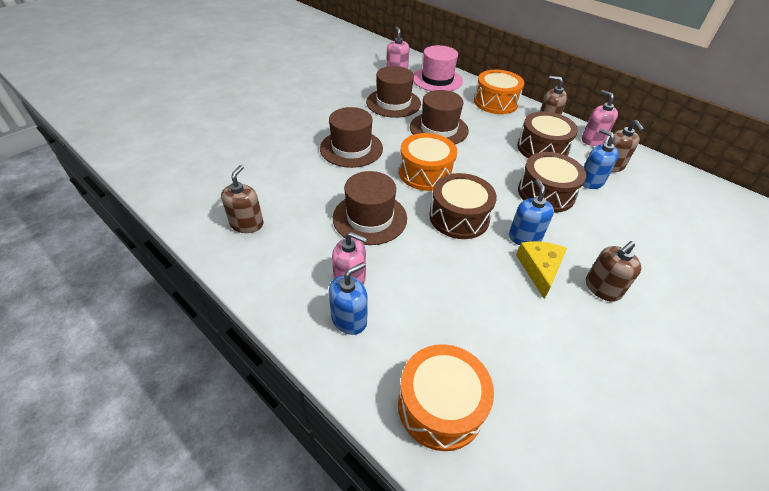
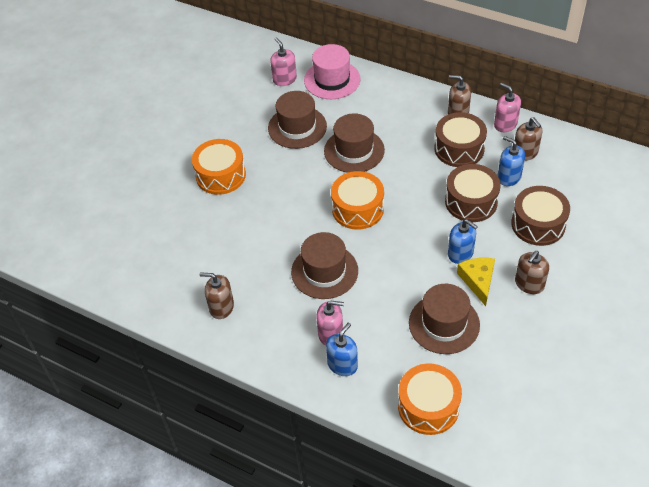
camera: 10 degrees left, 5 degrees up
(247, 224) = (221, 307): brown soap dispenser -> brown soap dispenser turned 75 degrees counterclockwise
(351, 148) = (278, 199): brown hat -> brown hat (444, 324)
(459, 217) = (401, 249): brown drum -> brown drum (538, 224)
(495, 102) = (401, 97): orange drum -> orange drum (220, 175)
(524, 237) = (460, 253): blue soap dispenser -> blue soap dispenser turned 150 degrees clockwise

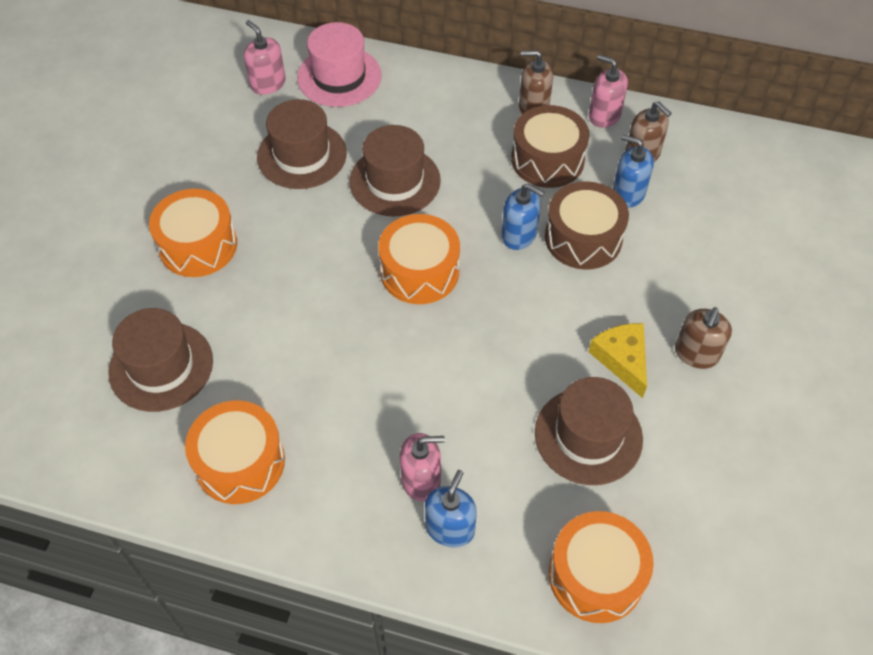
camera: 15 degrees left, 5 degrees up
(221, 307) = (240, 462): brown soap dispenser -> orange drum
(324, 271) = (390, 378): brown hat -> brown hat (161, 366)
(460, 253) = (587, 320): blue soap dispenser -> blue soap dispenser (519, 235)
(538, 224) = (686, 260): brown drum -> none

